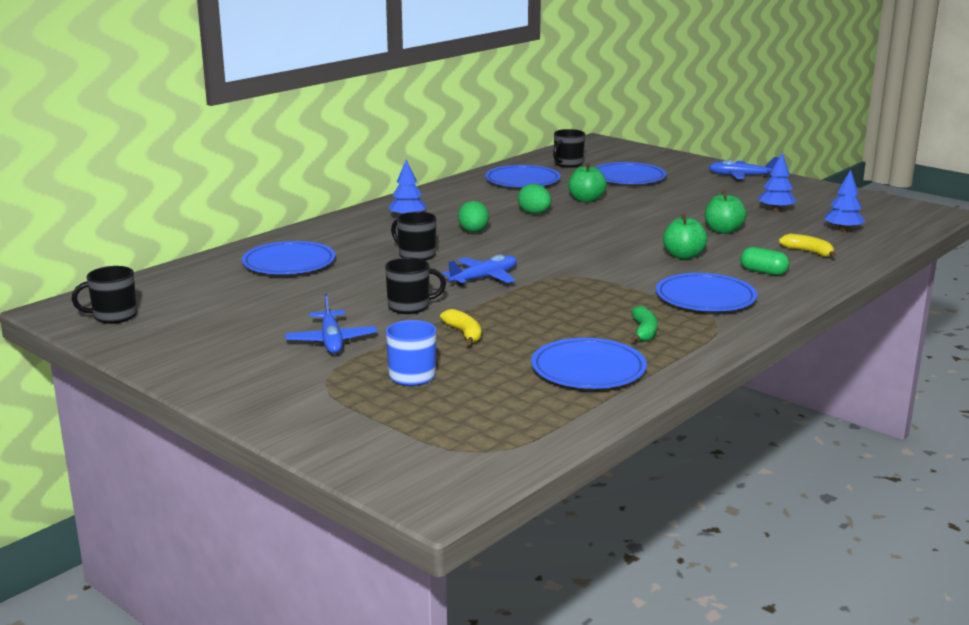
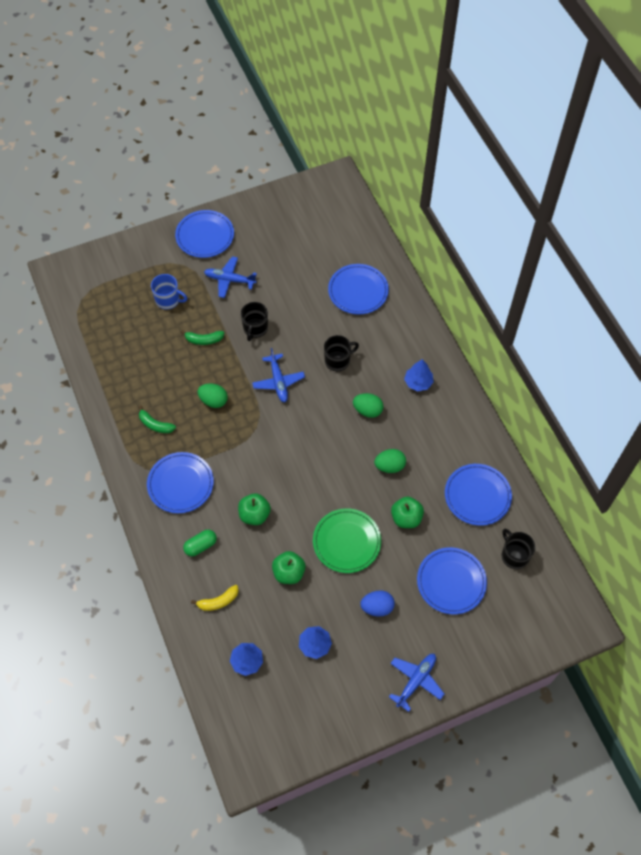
camera: 115 degrees right, 40 degrees up
(113, 316) = (316, 198): black mug -> none
(464, 334) = (204, 340): yellow banana -> green banana
(559, 306) = (213, 401): none -> green egg
(588, 370) = (128, 375): blue plate -> blue plate (205, 236)
(649, 215) = (346, 542): none -> green plate
(698, 196) = (377, 607): none -> blue egg

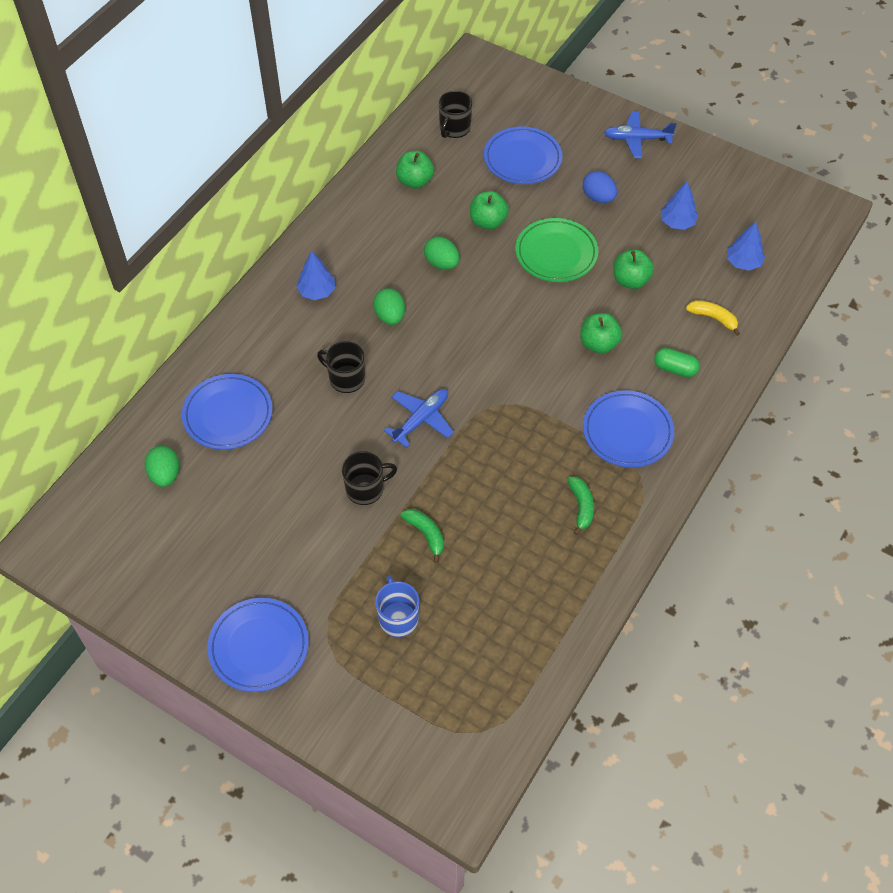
camera: 125 degrees left, 5 degrees down
(213, 401) = (500, 468): green egg -> green egg (165, 475)
(229, 280) = (312, 566): blue plane -> none
(477, 496) = (415, 181): blue plate -> green apple

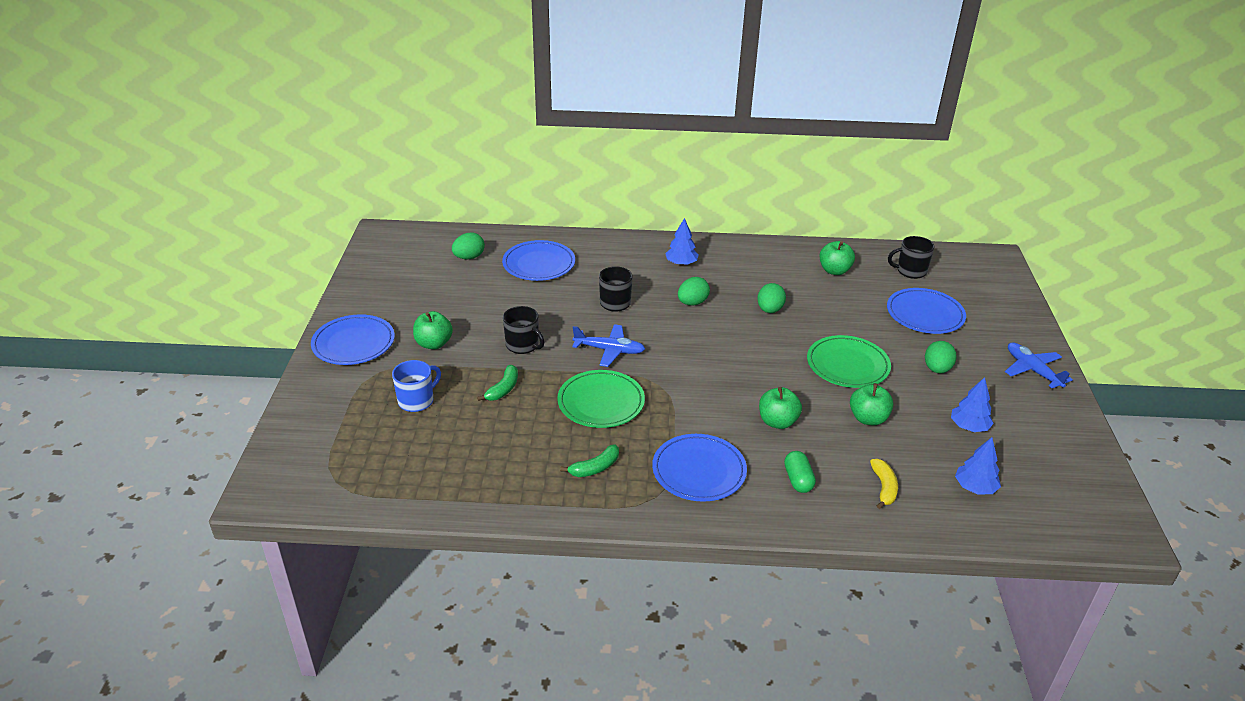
camera: 60 degrees right, 20 degrees down
(488, 222) = (837, 318): green apple -> green apple (434, 344)
(495, 462) = (601, 402): none -> green plate
(598, 197) = (937, 369): blue egg -> green egg

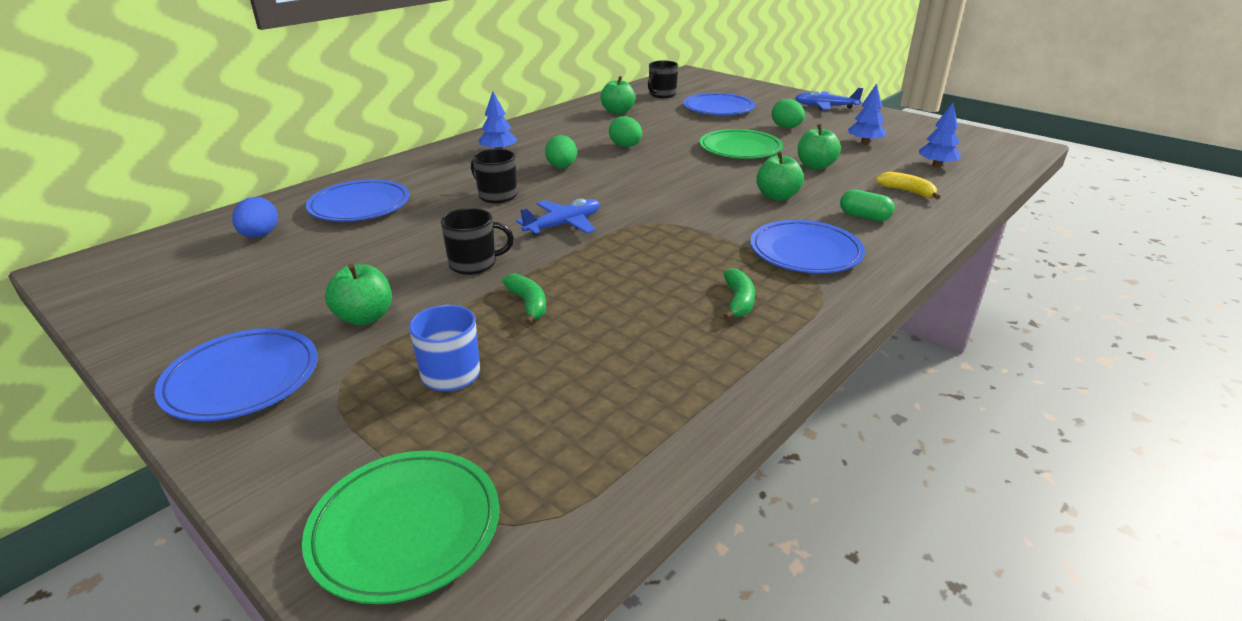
camera: 50 degrees left, 5 degrees down
(469, 257) = (260, 235): green egg -> blue egg
(601, 402) = (638, 259): green plate -> green plate (405, 528)

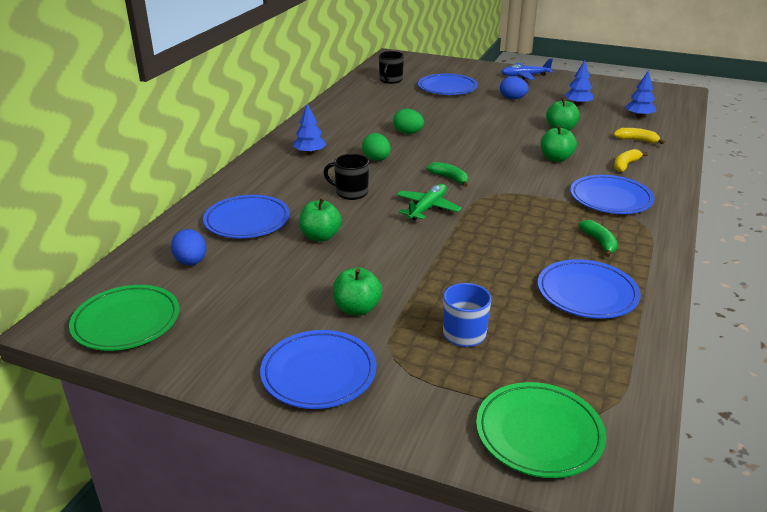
camera: 20 degrees left, 0 degrees up
(474, 264) = (394, 252): black mug -> none
(528, 304) = (464, 274): green banana -> green banana (450, 178)
(564, 225) = (427, 208): blue plane -> green plane
(617, 112) = (370, 101): green apple -> green apple (320, 236)
(659, 360) = (587, 293): none -> blue plate
(740, 149) = (496, 122): green plate -> green plate (126, 322)
(786, 127) = (512, 98): green egg -> blue egg
(864, 217) = (625, 165): green capsule -> yellow banana

